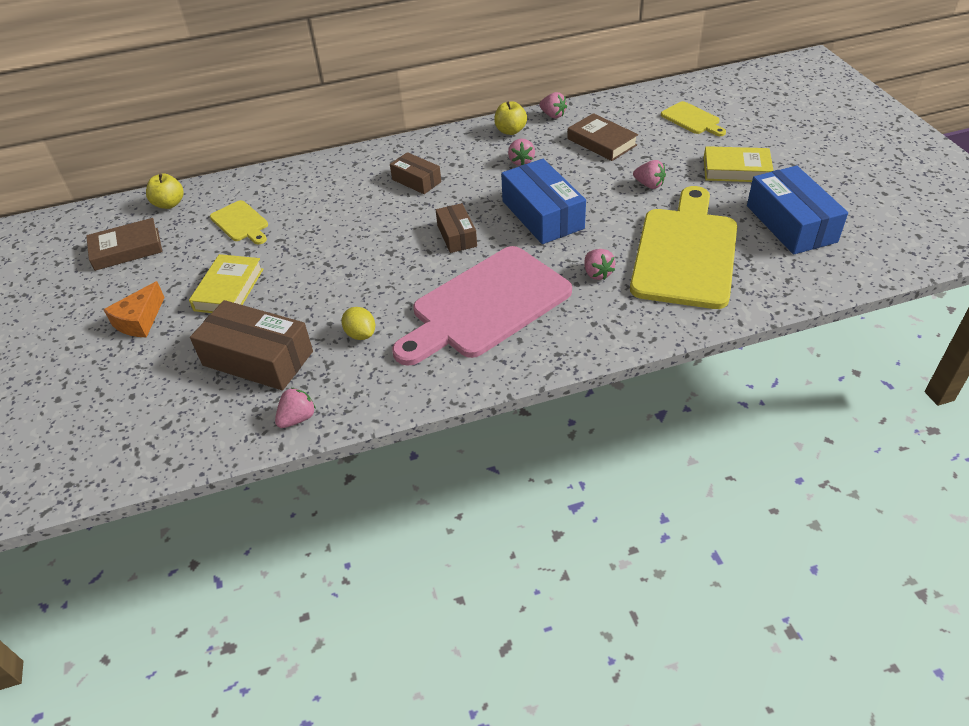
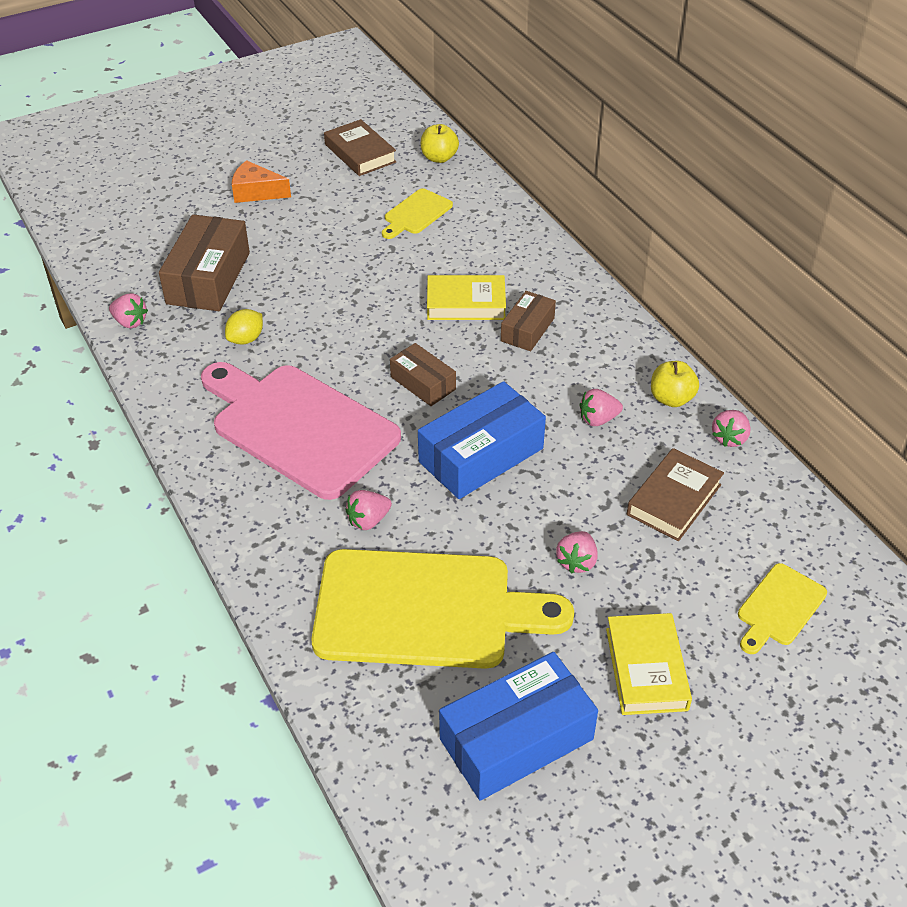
camera: 75 degrees right, 0 degrees up
(229, 289) = (306, 234): yellow book -> yellow book (466, 303)
(457, 236) = (423, 383): brown box -> brown box turned 75 degrees clockwise

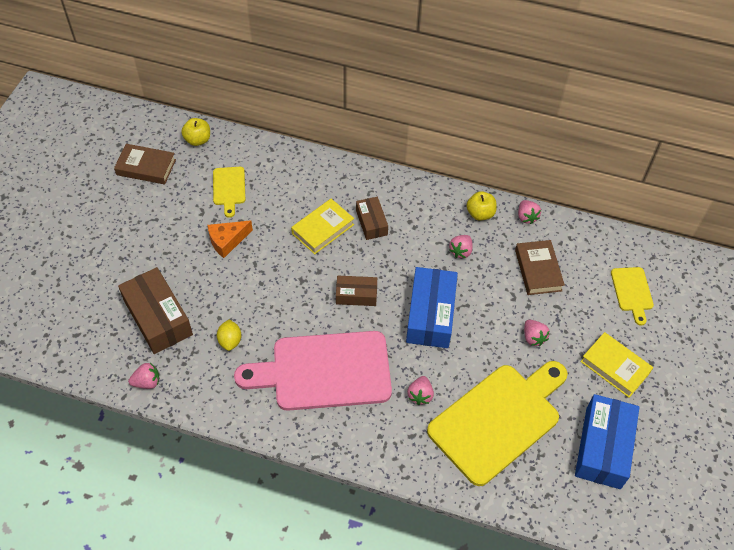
camera: 45 degrees left, 10 degrees up
(256, 192) = (114, 238): orange cheese -> orange cheese (227, 241)

